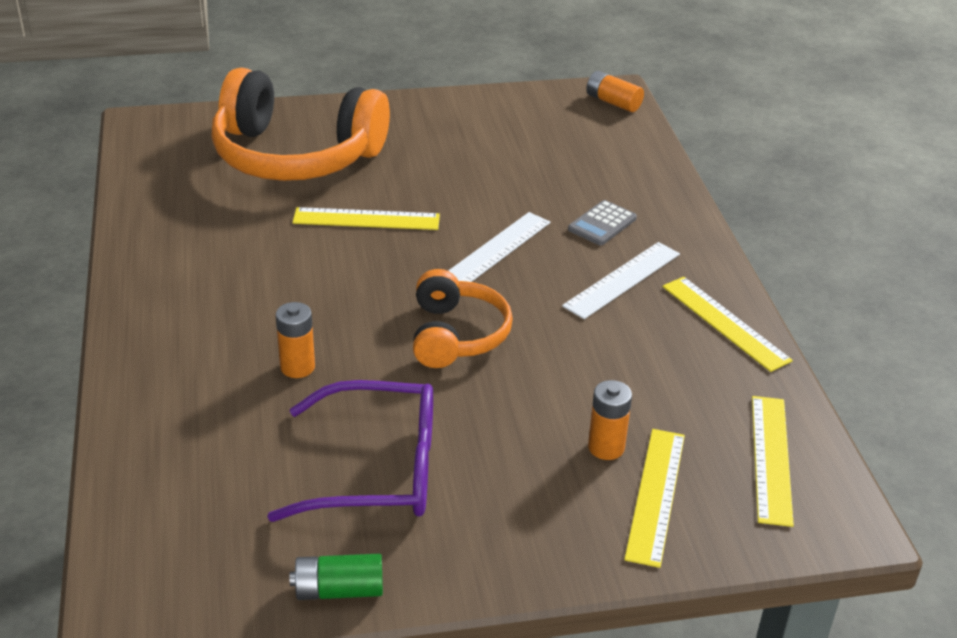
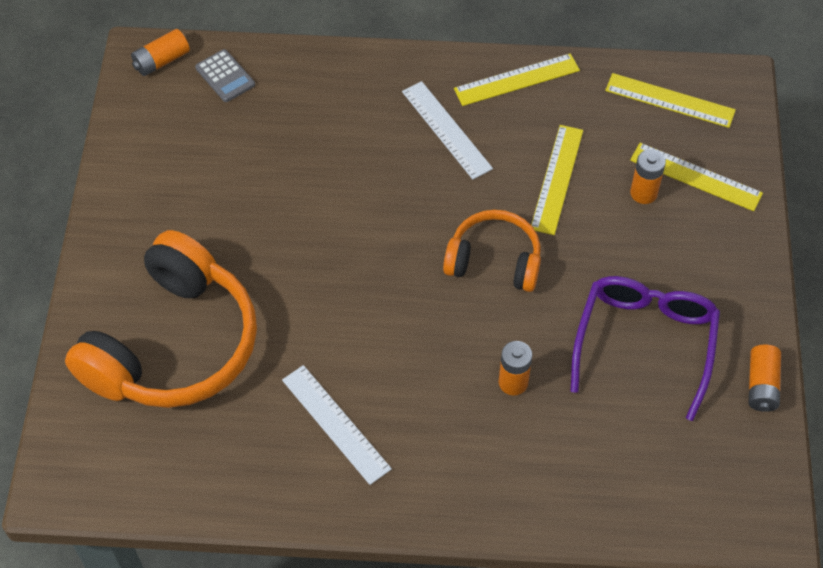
camera: 75 degrees left, 20 degrees up
(338, 590) = (761, 385): green battery -> orange battery
(366, 219) = (306, 299): yellow ruler -> yellow ruler (557, 179)
(496, 250) = (382, 208): white ruler -> white ruler (336, 424)
(602, 224) = (363, 122): grey calculator -> grey calculator (225, 76)

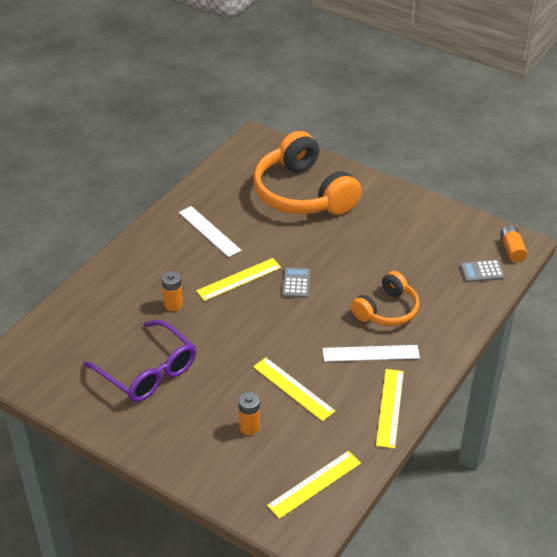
camera: 120 degrees right, 15 degrees down
(336, 424) = (209, 231): white ruler -> white ruler turned 60 degrees clockwise
(375, 261) = (296, 283): none -> grey calculator
(494, 261) = (256, 332): orange headphones -> orange headphones (387, 310)
(695, 176) = (241, 462): yellow ruler -> yellow ruler (239, 279)
(761, 385) = (75, 410): orange battery -> none

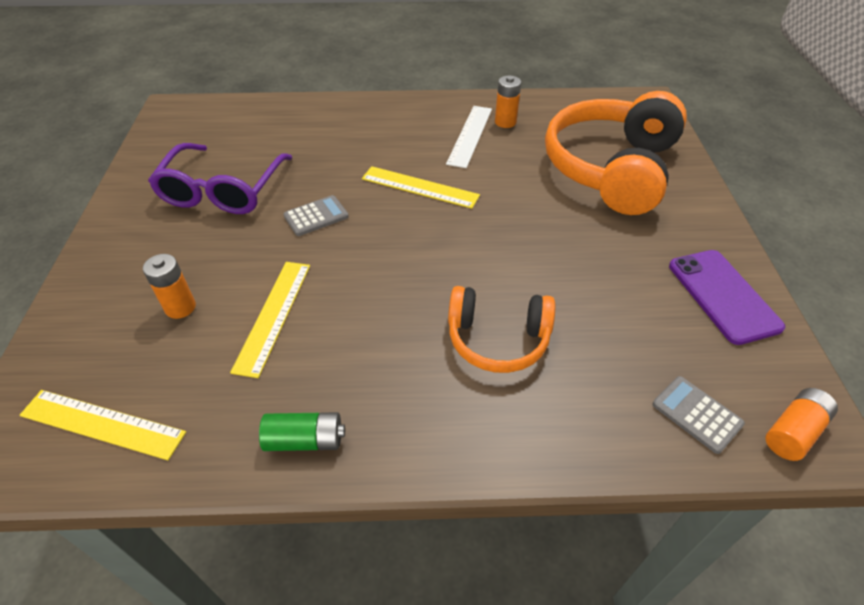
camera: 55 degrees right, 5 degrees up
(173, 305) = (337, 162): orange battery -> orange battery (505, 122)
(296, 283) = (459, 232): grey calculator -> grey calculator (316, 216)
(371, 353) = (399, 362): white ruler -> none
(390, 408) = (305, 440): yellow ruler -> green battery
(429, 218) = (723, 295): none -> purple phone

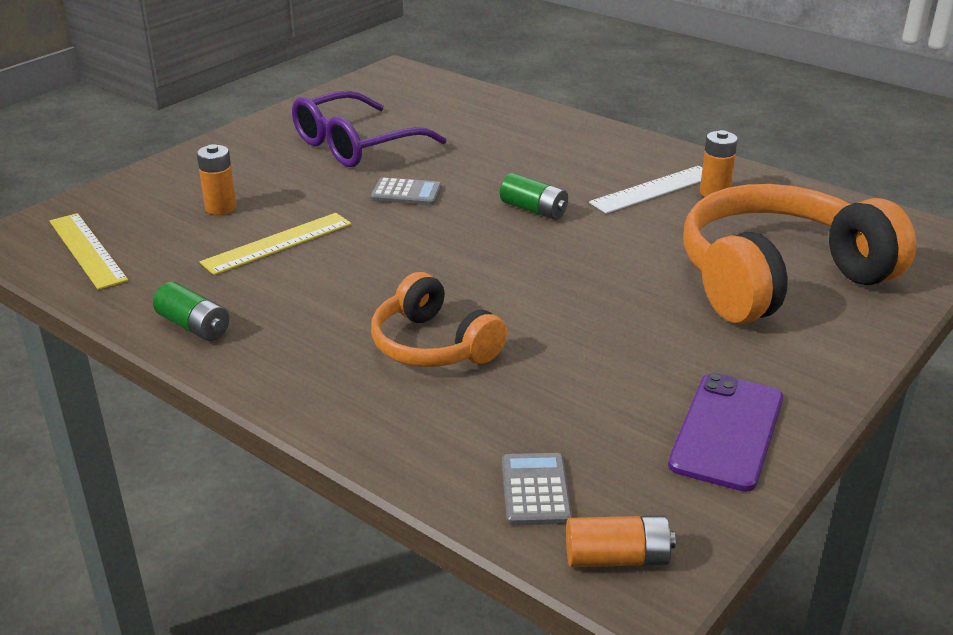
camera: 40 degrees right, 15 degrees down
(419, 187) = (534, 210): yellow ruler -> green battery

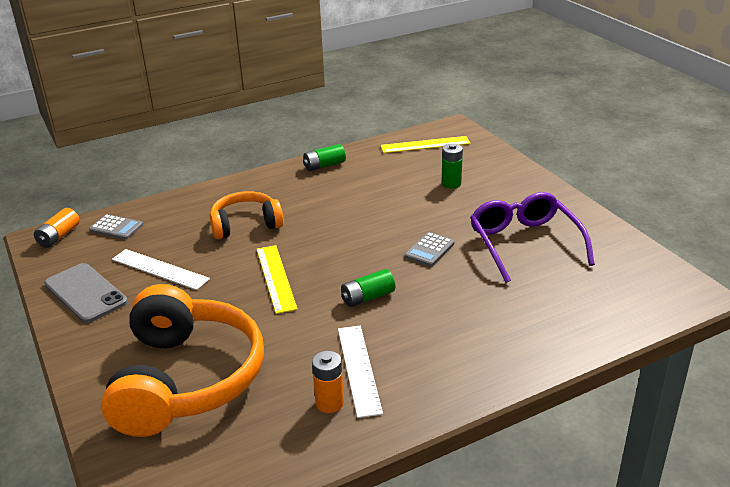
camera: 115 degrees right, 0 degrees up
(221, 208) = (451, 183): orange battery -> green battery
(278, 243) = (392, 196): yellow ruler -> yellow ruler (275, 278)
(609, 383) = (160, 269): none -> white ruler
(727, 431) = (85, 293): purple phone -> grey phone

